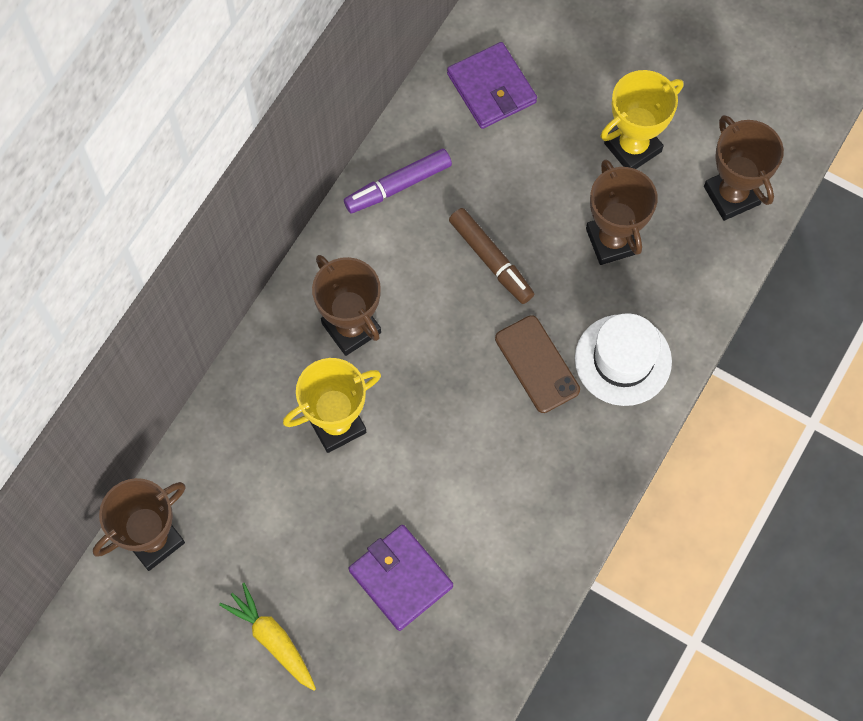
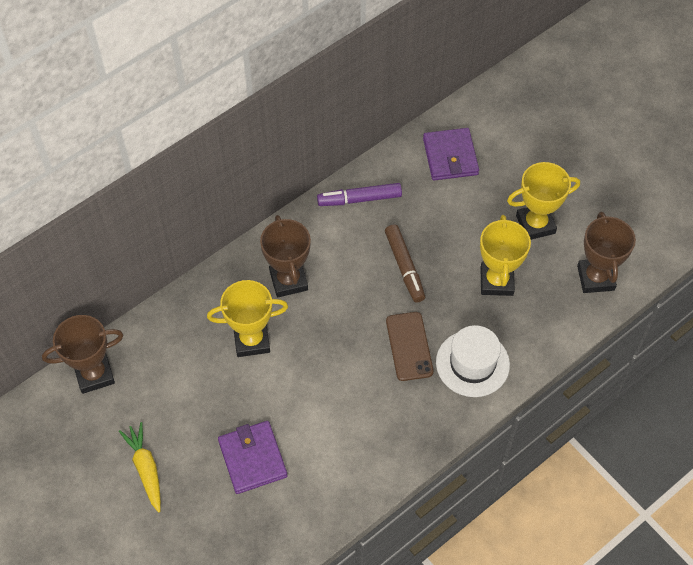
camera: 20 degrees right, 10 degrees down
(612, 241) = (496, 281): brown trophy -> yellow trophy

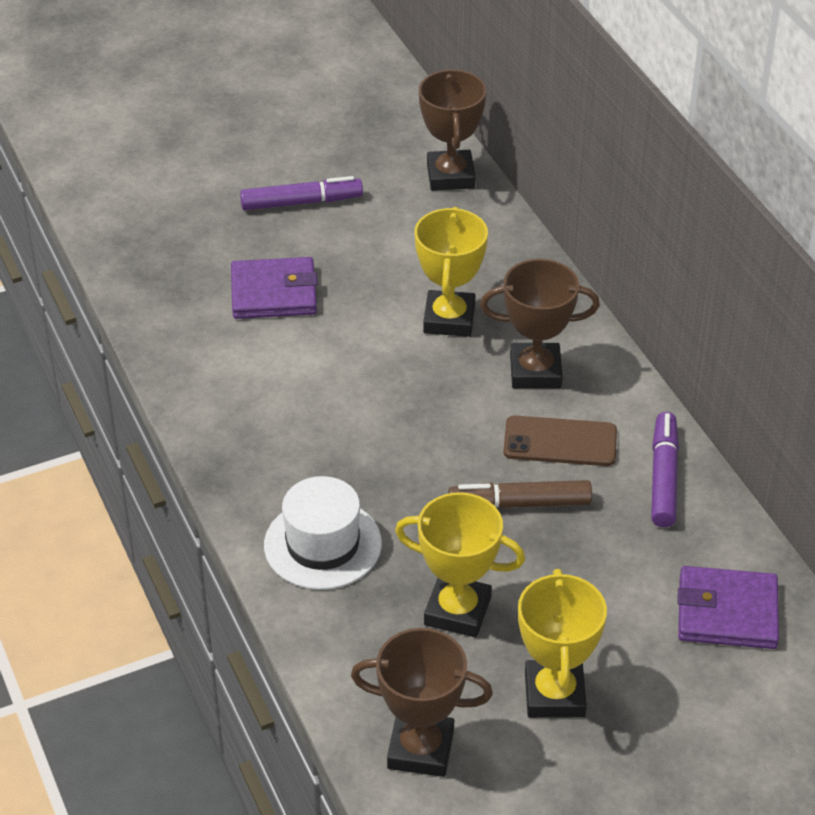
camera: 105 degrees right, 15 degrees down
(146, 469) = (301, 202): yellow carrot -> purple marker
(409, 346) = (379, 479): brown phone -> brown phone (560, 442)

